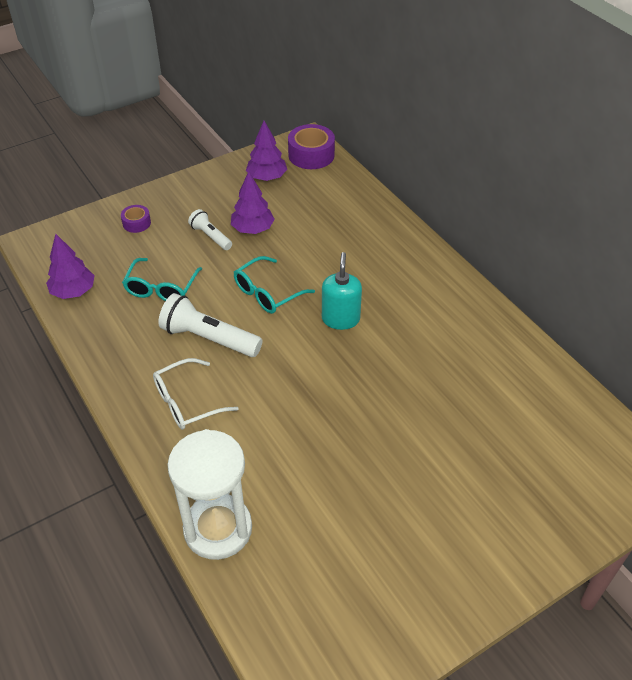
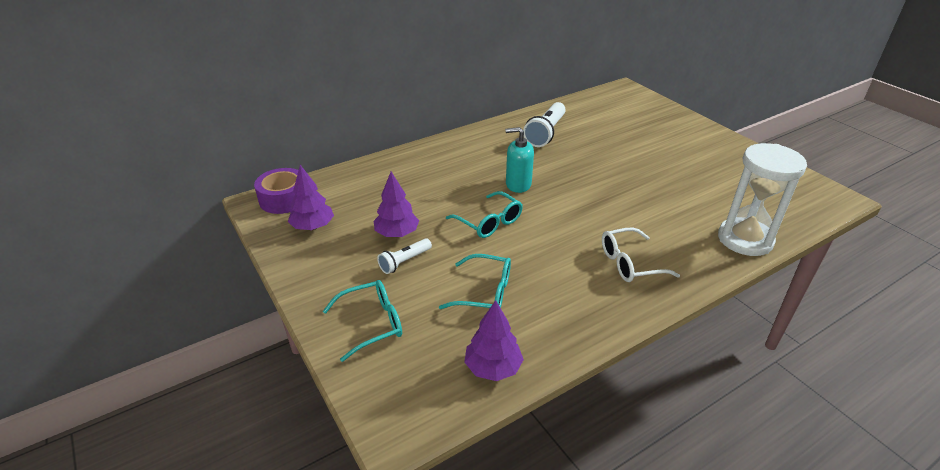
camera: 90 degrees left, 10 degrees down
(136, 223) = (372, 324): purple tape -> turquoise glasses
(187, 402) = (630, 263): white glasses -> white glasses turned 105 degrees clockwise
(209, 338) = (551, 255): white flashlight -> white flashlight (545, 133)

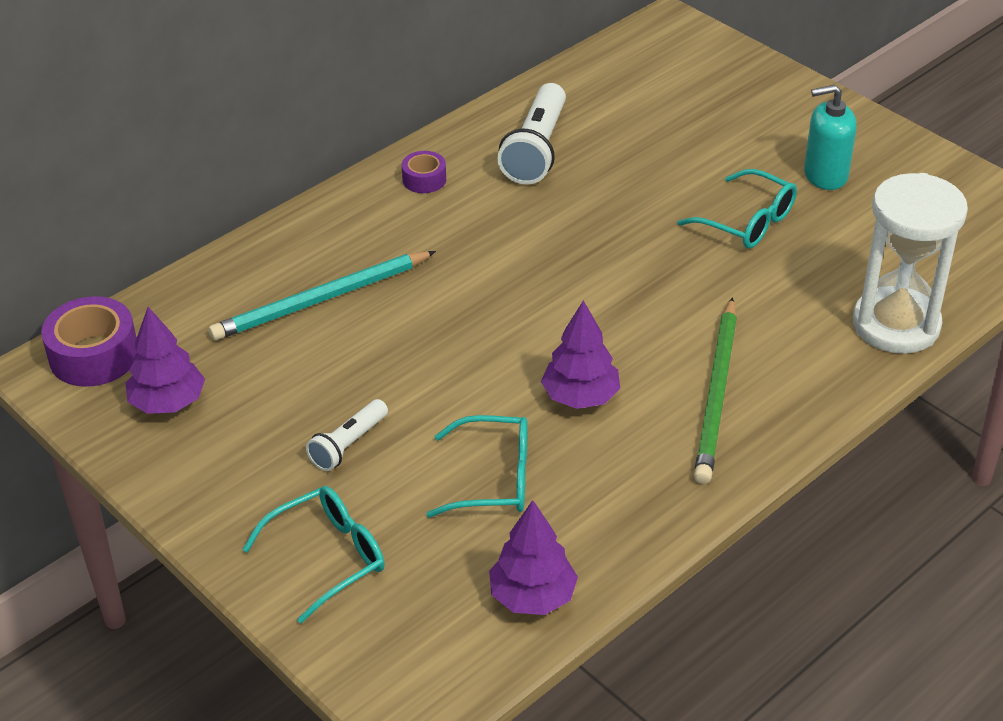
camera: 10 degrees left, 5 degrees up
(397, 234) = (320, 395): purple tree -> purple tree (580, 397)
(413, 187) = (321, 300): none -> turquoise pencil
(483, 140) = (424, 179): none -> purple tape
(489, 222) = (472, 351): turquoise glasses -> turquoise glasses (747, 222)
(518, 184) = (507, 268): turquoise soap dispenser -> turquoise soap dispenser (825, 175)
(630, 263) = (717, 394): white glasses -> green pencil

